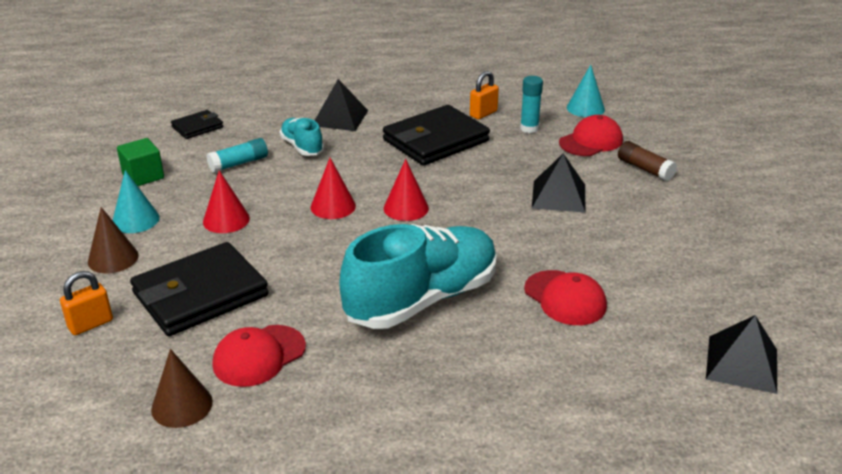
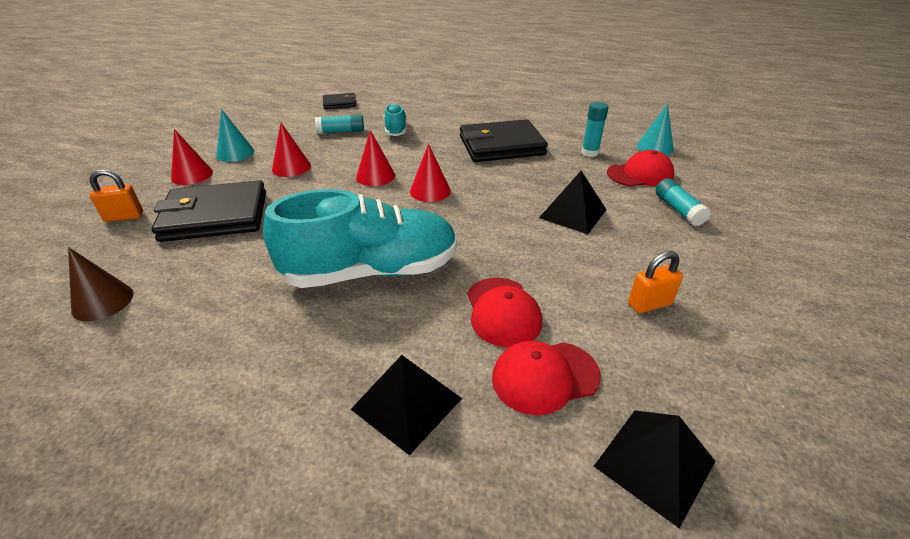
camera: 25 degrees right, 5 degrees up
(113, 258) = (192, 175): brown cone -> red cone
(143, 176) = (272, 126): green cube -> none
(259, 356) = (199, 279): red cap -> red cap (545, 377)
(340, 118) = (442, 116): black pyramid -> black pyramid (406, 403)
(483, 114) = (558, 134): orange padlock -> orange padlock (649, 304)
(644, 169) = (678, 210): brown glue stick -> turquoise glue stick

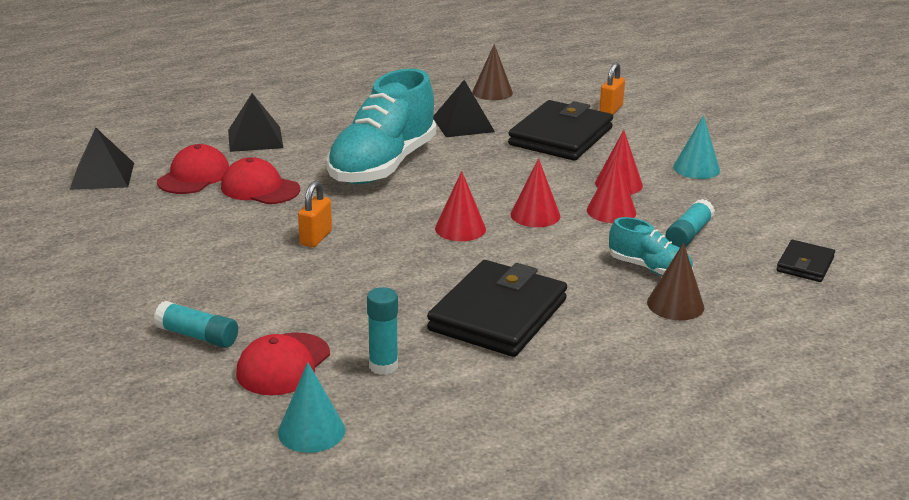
camera: 130 degrees right, 10 degrees down
(192, 175) = (664, 142): red cone -> red cone (611, 211)
(422, 116) = (675, 304): none -> brown cone
(573, 213) = (300, 276): black pyramid -> black pyramid (463, 124)
(649, 304) = (159, 239): orange padlock -> orange padlock (316, 238)

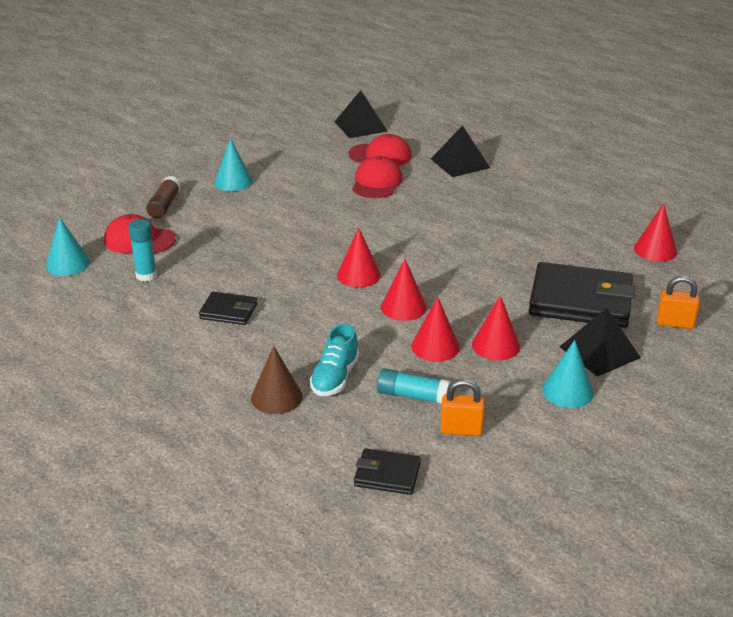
camera: 75 degrees right, 5 degrees up
(174, 277) = (233, 182): none -> turquoise cone
(198, 336) = (164, 205): turquoise glue stick -> brown glue stick
(316, 238) = (311, 218): orange padlock -> orange padlock (461, 430)
(383, 165) = (450, 223): turquoise shoe -> none
(463, 124) = (565, 246): black pyramid -> black pyramid (599, 352)
(492, 92) = (655, 250): brown cone -> red cone
(498, 315) = (228, 311): black wallet -> black wallet, size x0.50

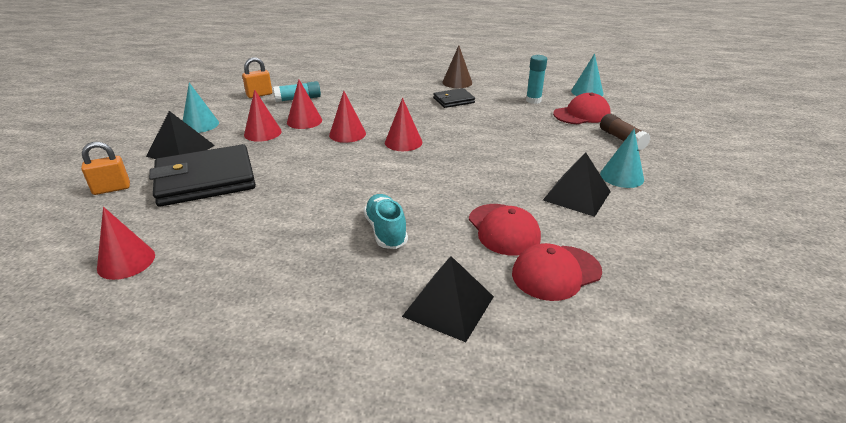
camera: 145 degrees right, 0 degrees up
(276, 397) = (371, 80): brown cone -> brown cone (457, 82)
(335, 378) = (350, 94): turquoise shoe -> turquoise shoe (386, 231)
(360, 126) = (661, 320): black pyramid -> black pyramid (576, 195)
(387, 475) = (286, 74): black wallet -> none

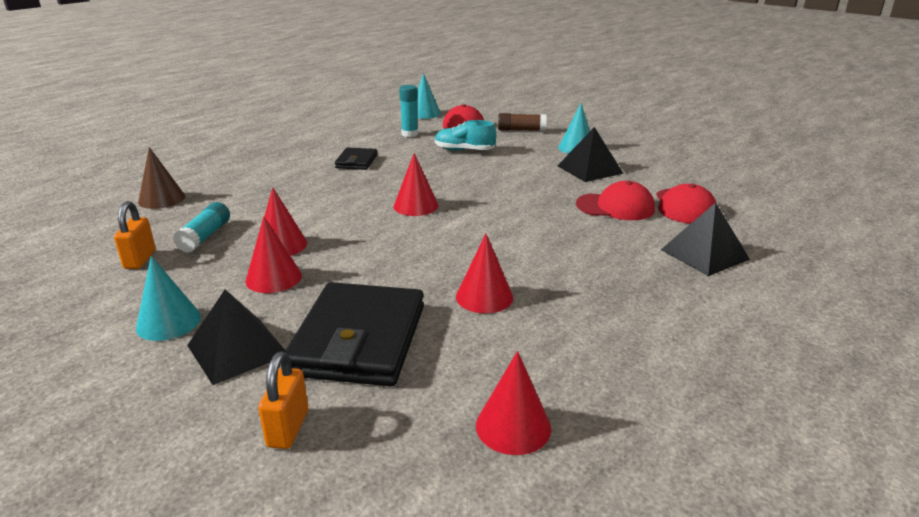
camera: 60 degrees left, 5 degrees down
(347, 134) = (355, 228): red cone -> red cone (484, 297)
(386, 231) = (578, 253): turquoise shoe -> turquoise shoe (464, 150)
(457, 82) = (316, 149): brown cone -> brown cone (162, 199)

